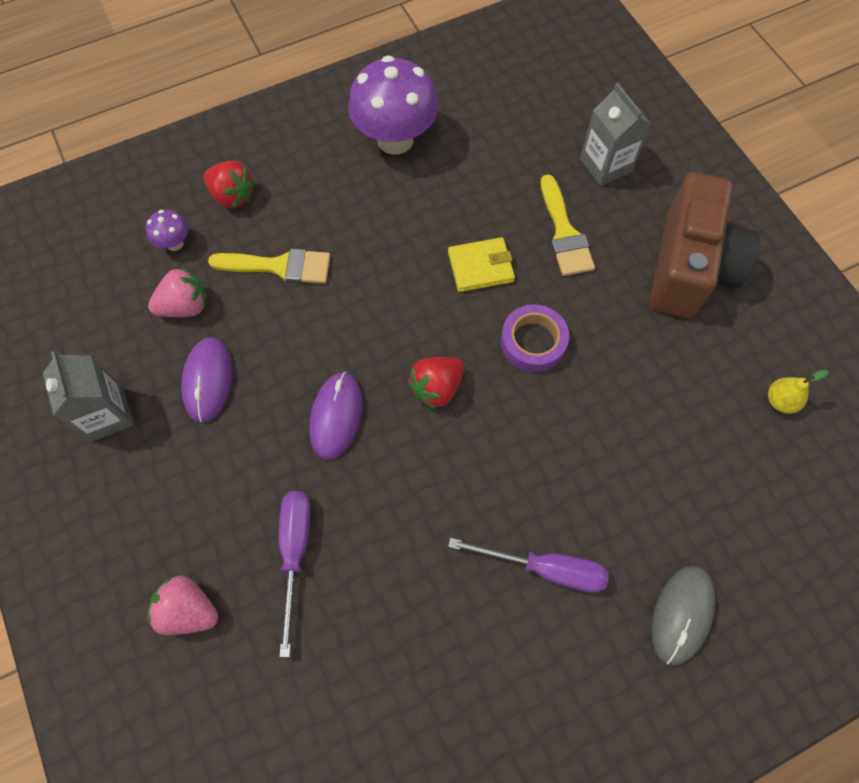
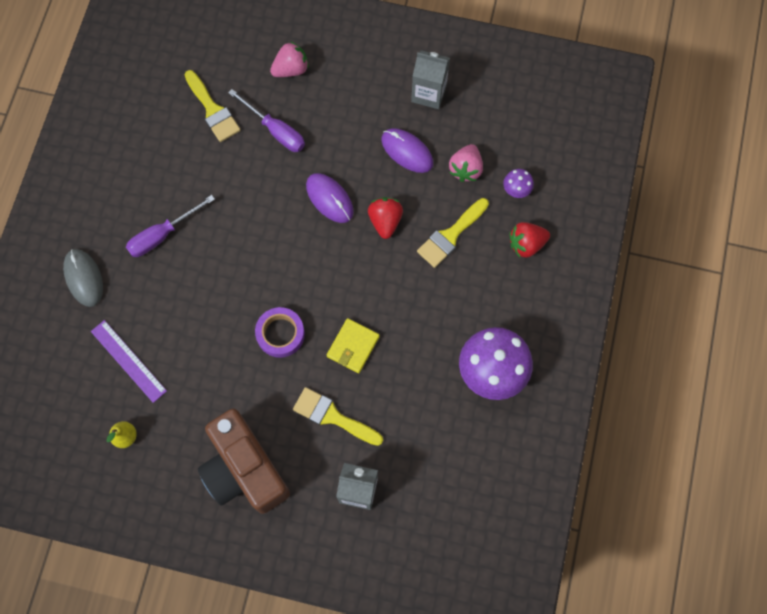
camera: 130 degrees right, 5 degrees up
(328, 663) = (212, 110): none -> yellow brush
(436, 388) = (300, 260): red strawberry -> red strawberry (385, 221)
(712, 470) = (128, 361): none -> purple ruler

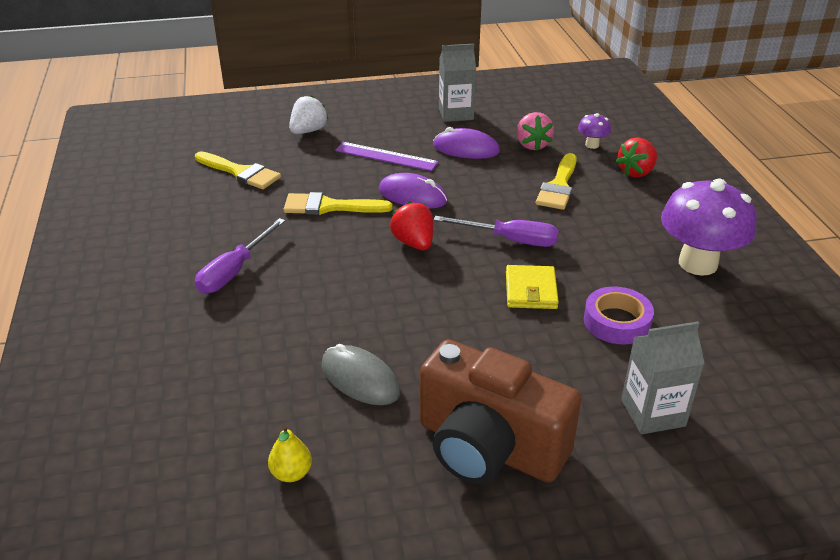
camera: 25 degrees left, 35 degrees down
(84, 278) = (146, 335): grey mouse -> grey mouse (360, 379)
(128, 361) = (251, 392): purple ruler -> purple ruler (386, 156)
(275, 131) = (319, 169): purple screwdriver -> purple screwdriver (510, 240)
(280, 334) = (437, 306): purple tape -> purple tape (617, 322)
(291, 69) = (308, 131): pink strawberry -> white strawberry
(333, 416) = (559, 355): yellow brush -> yellow brush (329, 206)
(385, 221) = (484, 194): red strawberry -> red strawberry (414, 243)

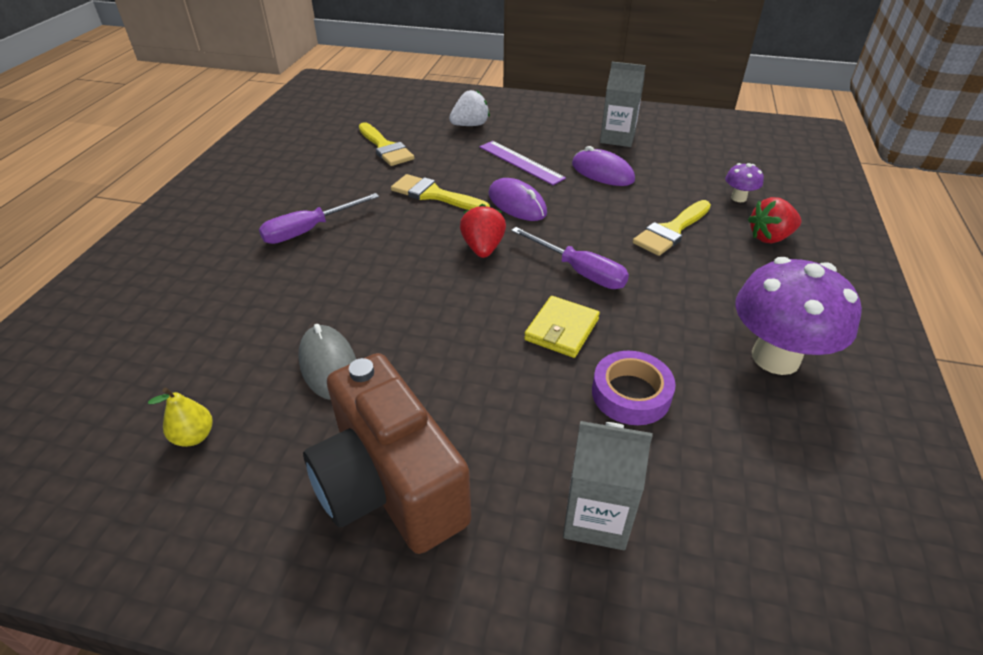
camera: 25 degrees right, 5 degrees up
(532, 145) = (673, 184): pink strawberry -> none

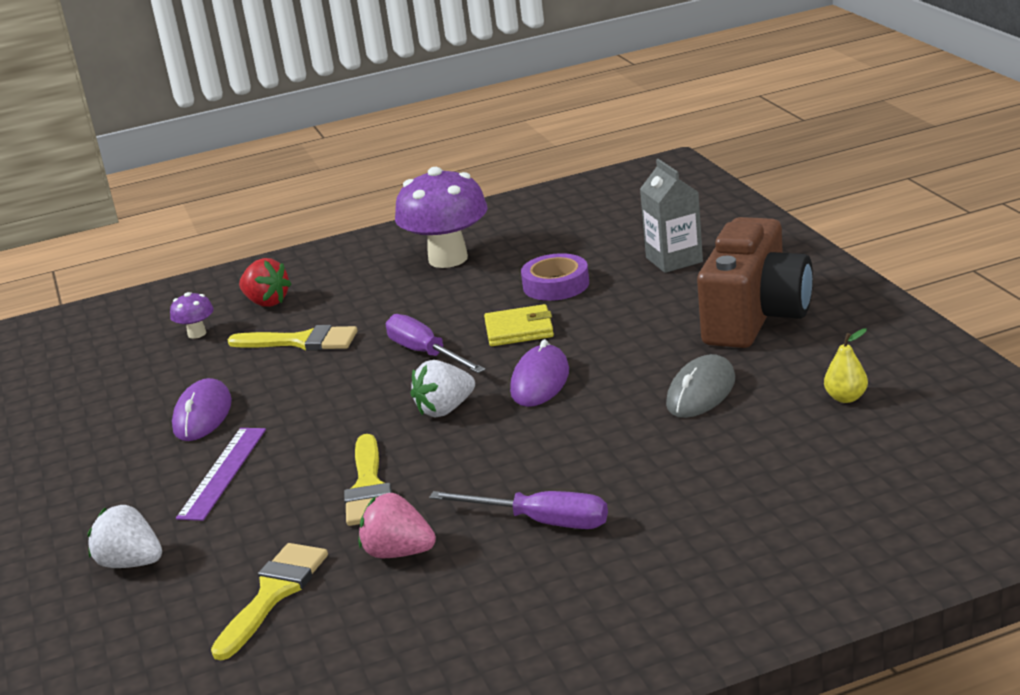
camera: 120 degrees left, 15 degrees down
(360, 184) = (398, 553): none -> pink strawberry
(483, 248) = (445, 409): red strawberry -> white strawberry
(517, 204) = (333, 431): purple mouse -> purple mouse (540, 381)
(579, 271) = (426, 353): purple screwdriver -> purple screwdriver turned 45 degrees counterclockwise
(617, 138) = (90, 441): grey carton -> none

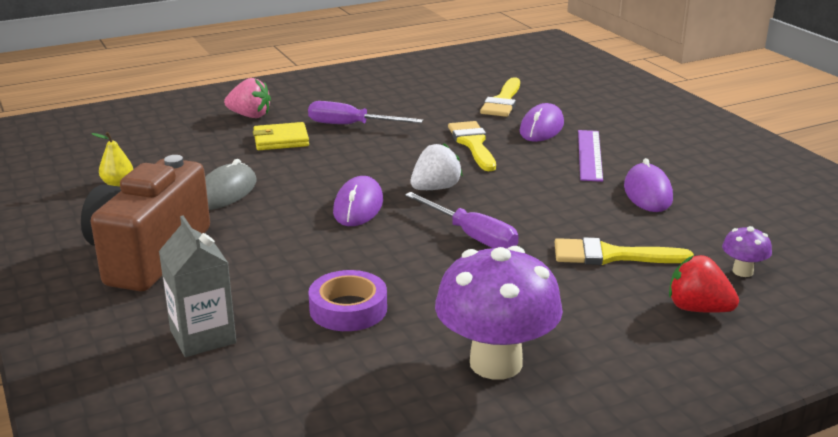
camera: 170 degrees right, 0 degrees up
(131, 563) = (605, 114): white strawberry -> none
(251, 526) = (541, 128): none -> purple mouse
(398, 553) = (437, 115): pink strawberry -> pink strawberry (250, 116)
(519, 330) = (383, 255): yellow wallet -> yellow wallet (281, 140)

